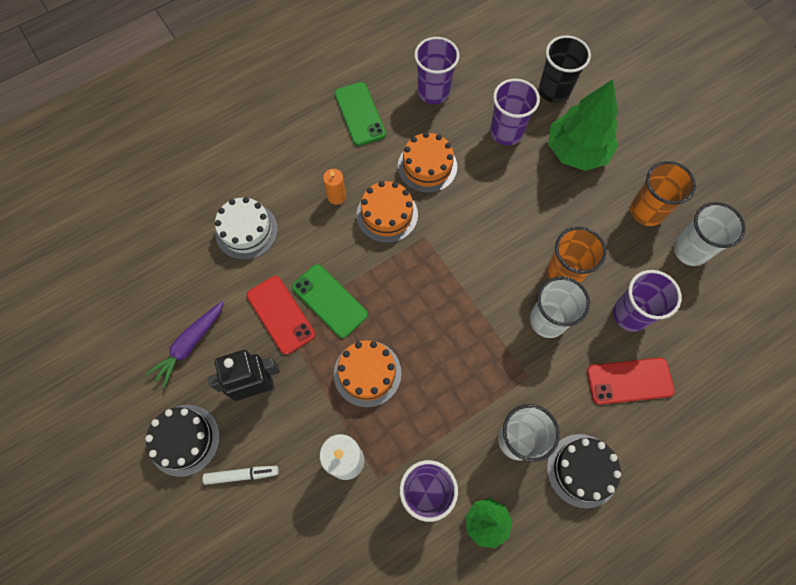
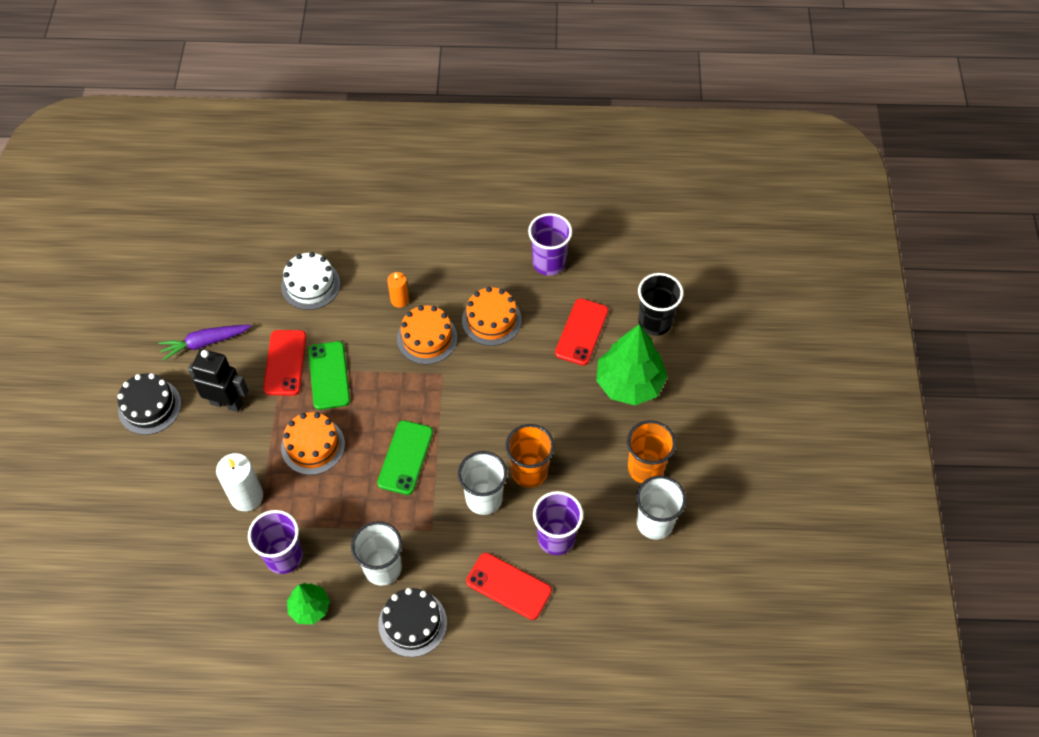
camera: 35 degrees right, 10 degrees down
(242, 475) = (169, 456): white marker -> none
(359, 114) = (472, 246): green phone -> green phone (405, 457)
(506, 132) = (581, 332): purple cup -> red phone

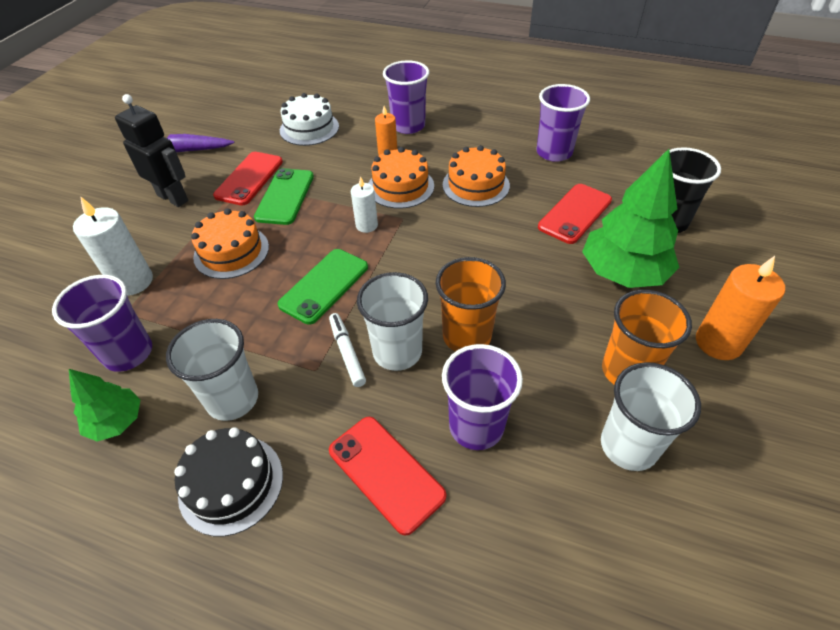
camera: 20 degrees right, 10 degrees down
(149, 407) = (102, 186): black cake -> none
(405, 259) = (408, 126): none -> purple cup
(414, 389) = (366, 225): none -> white candle
(448, 509) = (347, 352): none -> white marker
(703, 428) = (718, 342): none -> orange candle

